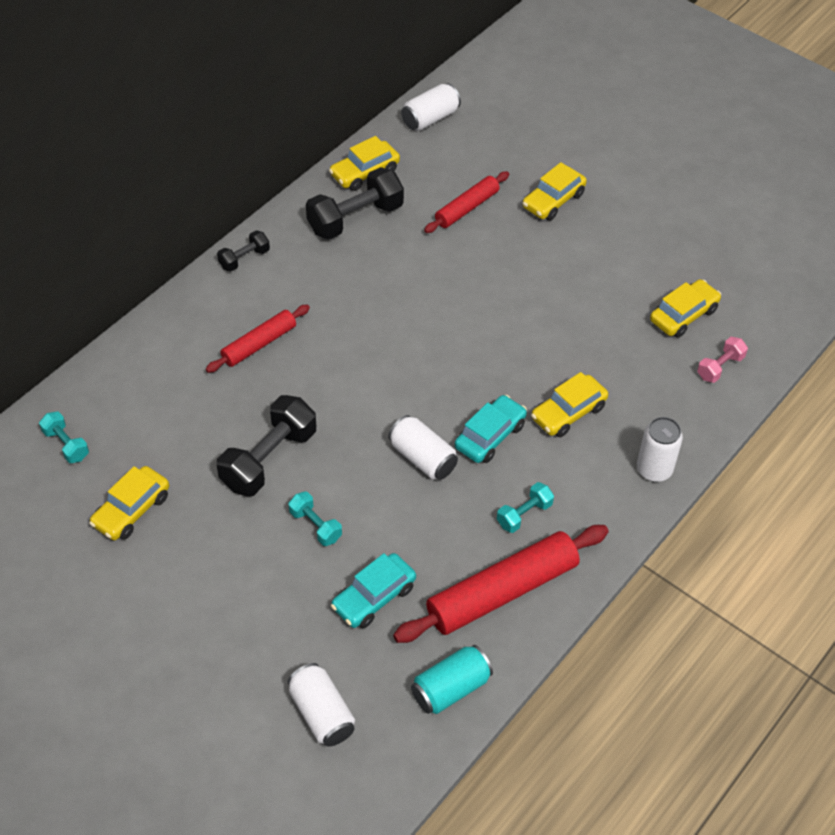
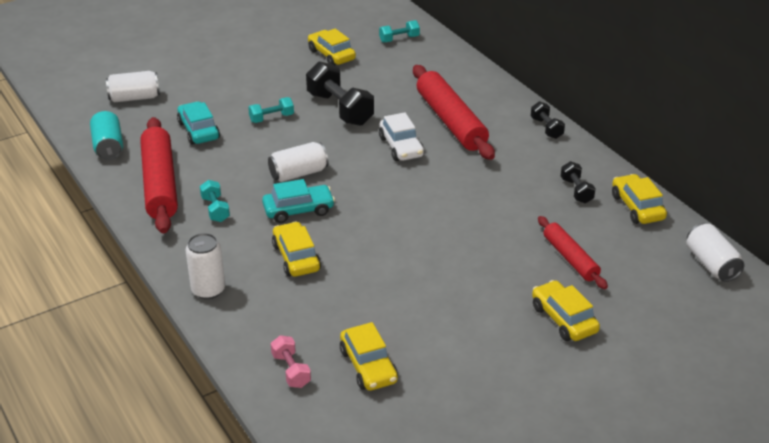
camera: 110 degrees right, 15 degrees down
(259, 344) = (451, 121): red rolling pin -> red rolling pin, size x1.72
(330, 377) = (401, 147): none -> white car
(355, 218) = (576, 191): black dumbbell -> black dumbbell, size x0.53
(490, 436) = (298, 210): turquoise car -> turquoise car turned 75 degrees counterclockwise

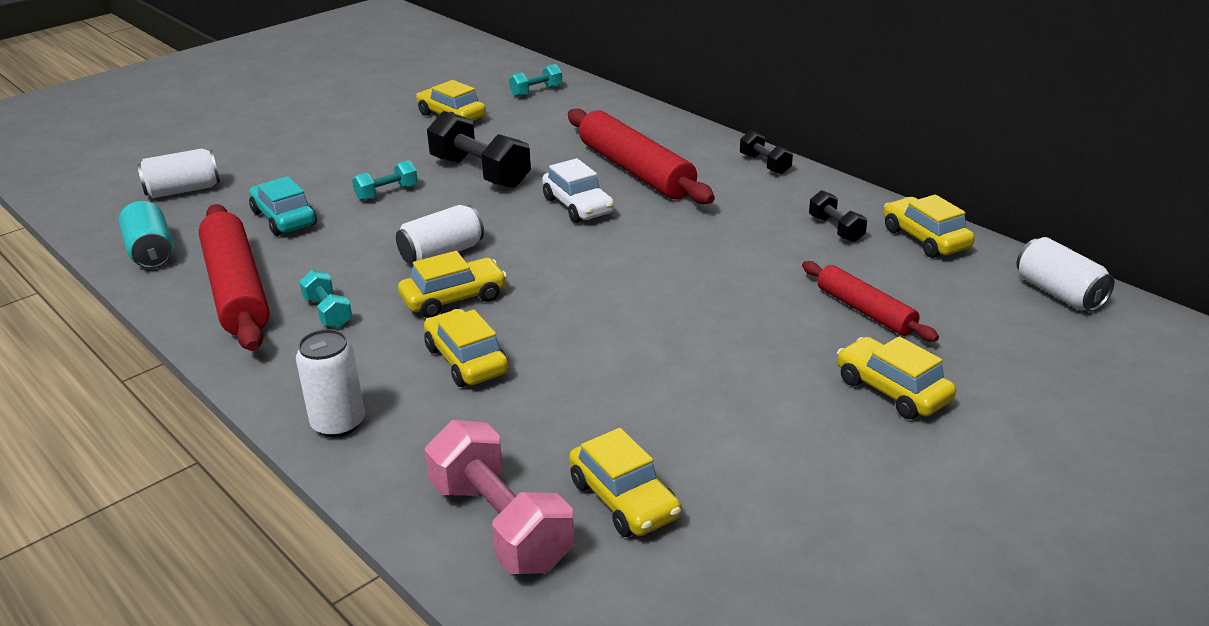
camera: 10 degrees left, 5 degrees down
(291, 370) = (500, 525): pink dumbbell -> pink dumbbell, size x1.90
(298, 210) = (454, 298): turquoise car -> yellow car

